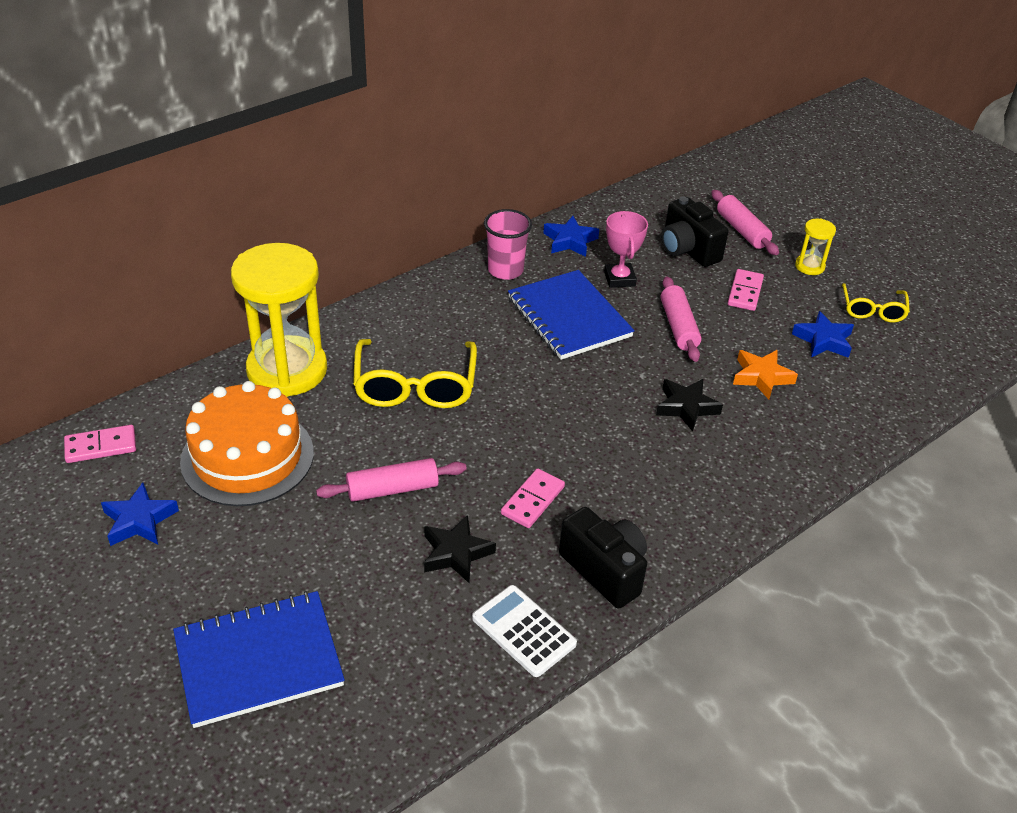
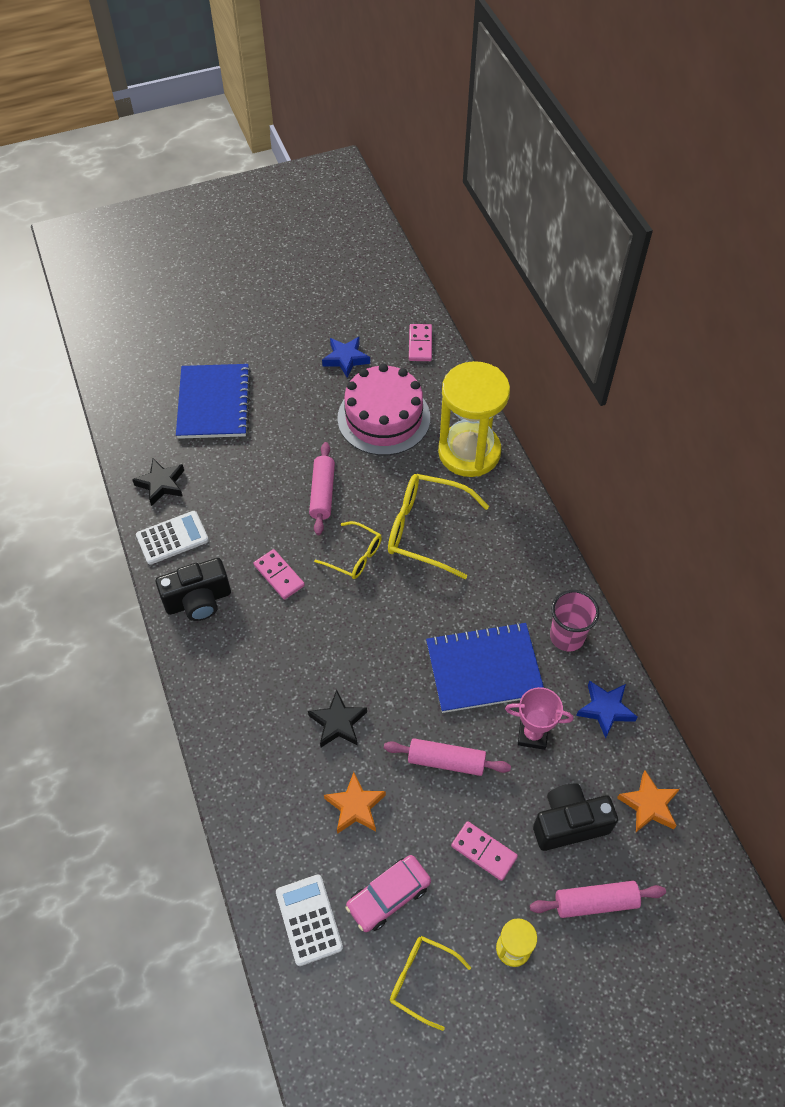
camera: 110 degrees right, 15 degrees up
(247, 457) = (383, 418): orange cake -> pink cake
(456, 553) = (250, 517): black star -> black star (161, 484)
(476, 438) = (355, 556): none -> yellow glasses
(643, 211) = (649, 805): none -> orange star
(823, 340) = (388, 896): blue star -> pink car
(881, 385) = (309, 920): none -> white calculator

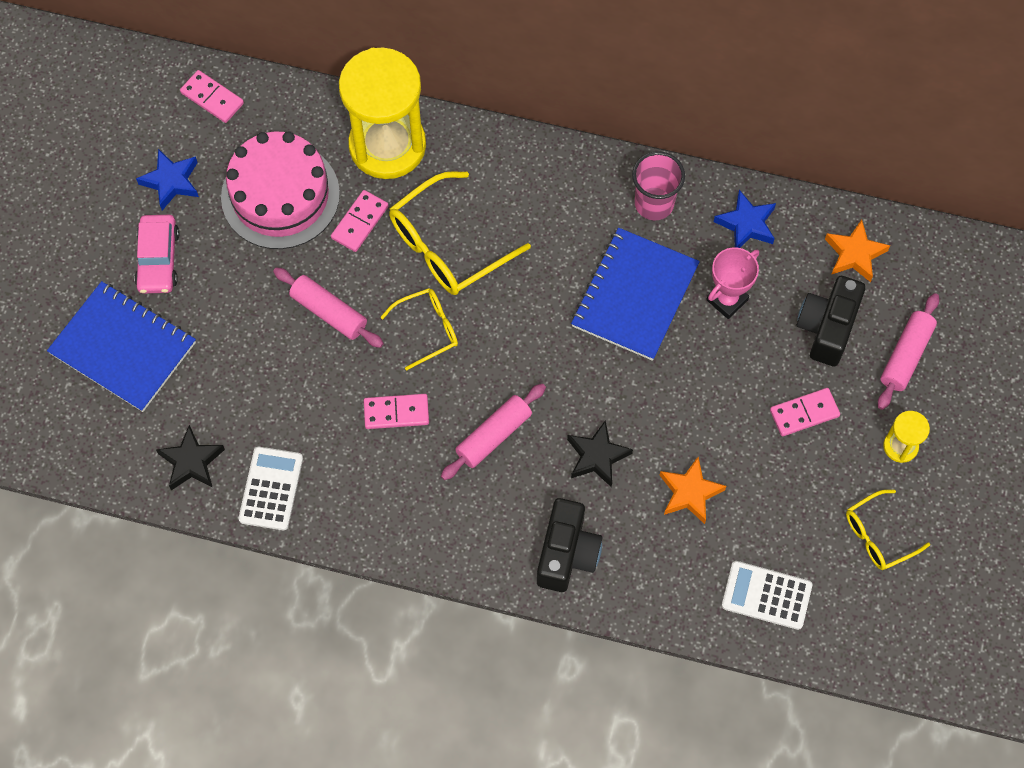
camera: 55 degrees left, 10 degrees up
(198, 601) = (368, 505): black camera -> black camera (567, 553)
(388, 896) = (790, 516): pink car -> pink car (158, 259)
(401, 471) = (360, 222): none -> pink domino
(446, 761) = (701, 388): pink rolling pin -> pink rolling pin (494, 436)

